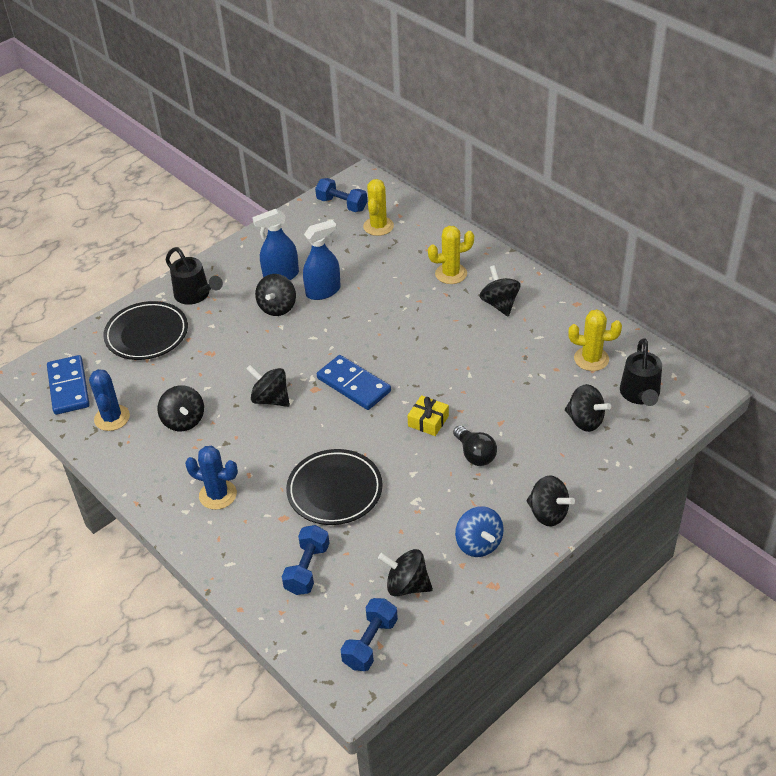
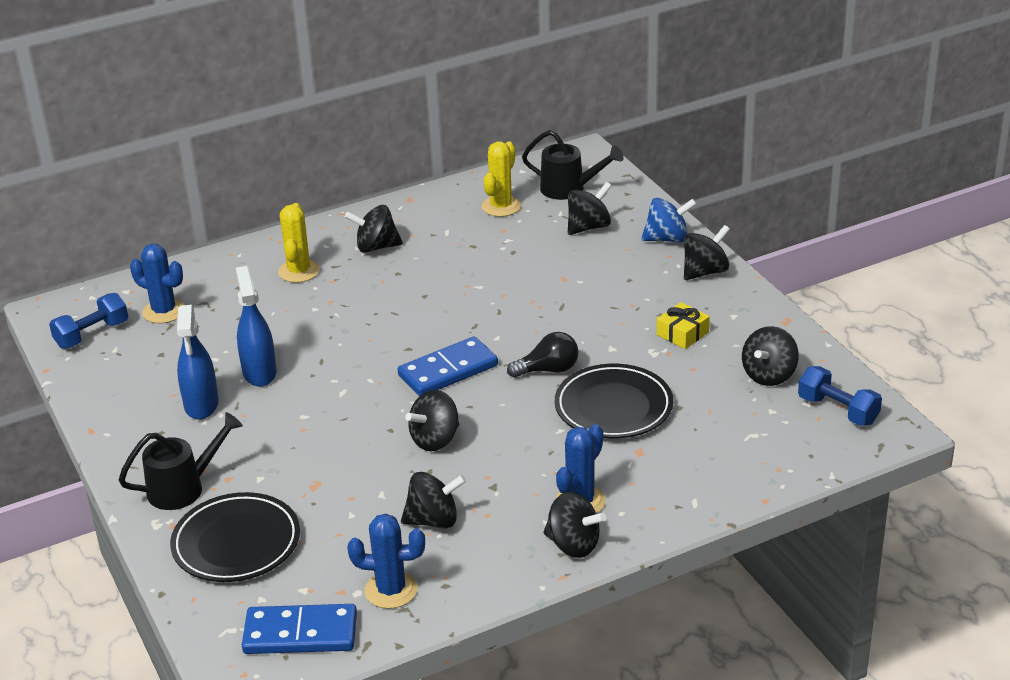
camera: 75 degrees left, 10 degrees down
(277, 307) = (264, 415): black spinning top -> black spinning top (573, 545)
(307, 569) = (723, 442): blue dumbbell -> none
(378, 226) = (164, 311): yellow cactus -> blue cactus
(428, 421) = (537, 325): yellow gift -> yellow gift (682, 333)
(475, 454) = (603, 302): black light bulb -> black light bulb (548, 370)
(478, 544) = (729, 320): blue spinning top -> blue spinning top (667, 239)

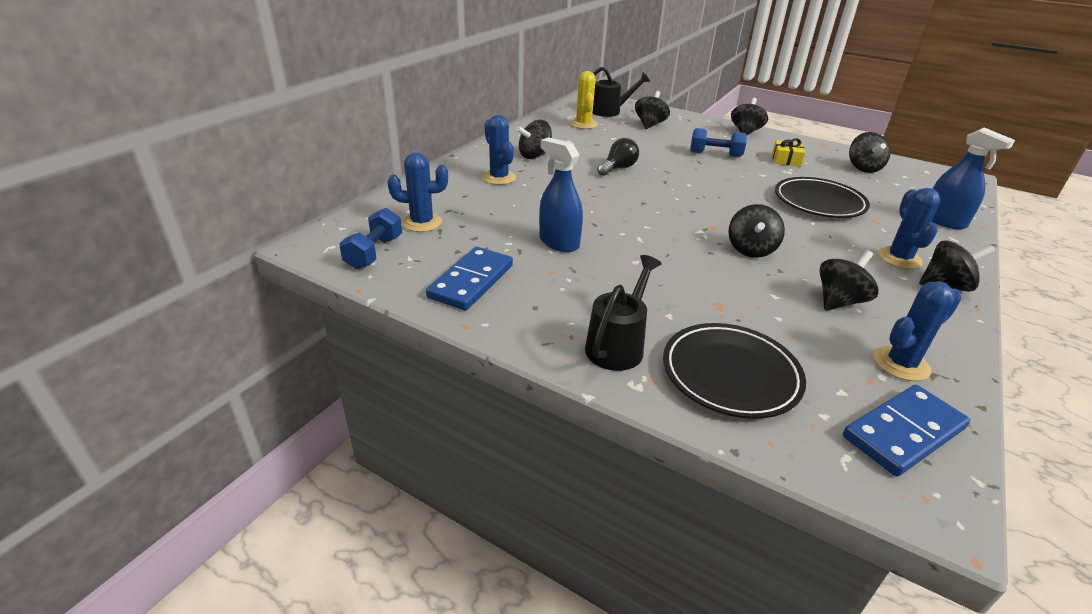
camera: 35 degrees left, 0 degrees up
(201, 405) = (542, 276): blue spray bottle -> blue spray bottle (944, 221)
(299, 271) = (499, 178): yellow cactus -> blue cactus
(448, 371) = (690, 208): blue domino -> blue domino (471, 281)
(548, 370) = (748, 193): black light bulb -> black light bulb (618, 168)
(667, 239) = (700, 122): blue spinning top -> none
(838, 410) = (924, 175): blue dumbbell -> blue dumbbell (715, 154)

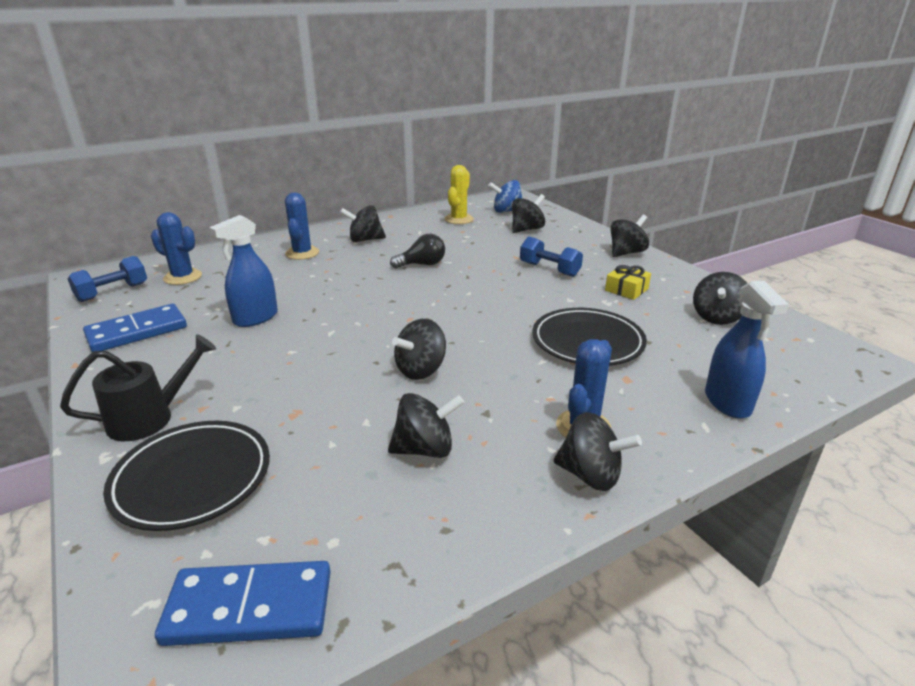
camera: 30 degrees right, 5 degrees down
(559, 242) = (255, 318): blue spray bottle -> blue spray bottle turned 120 degrees counterclockwise
(610, 111) = (506, 211): black watering can -> blue spinning top
(901, 364) = (377, 537): blue cactus -> none

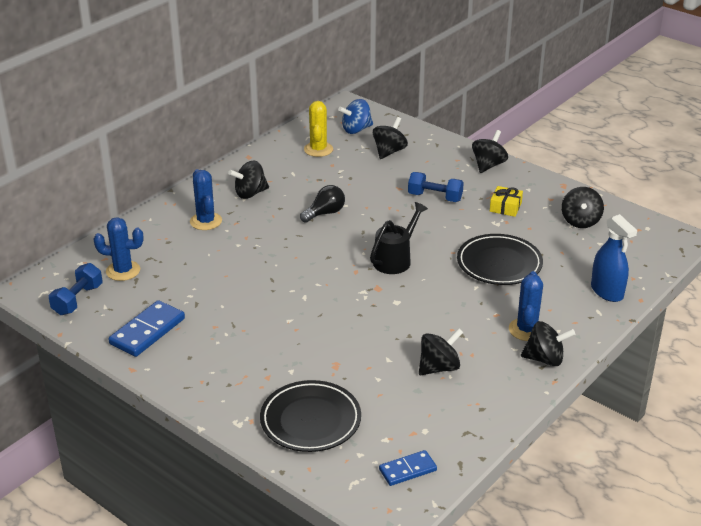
camera: 20 degrees left, 5 degrees up
(150, 418) = (239, 392): black watering can -> black watering can (395, 259)
(249, 608) = (407, 470): blue domino -> blue domino, size x0.62
(255, 318) = (232, 297): blue spray bottle -> none
(421, 370) = (397, 313): black spinning top -> none

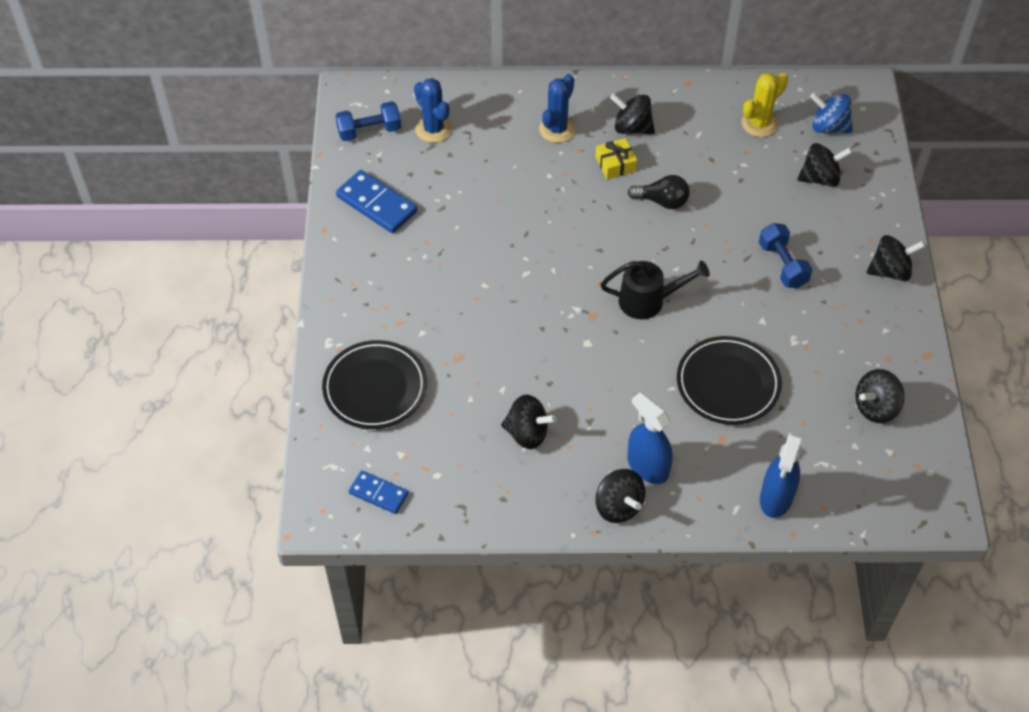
camera: 50 degrees right, 20 degrees up
(147, 331) = (376, 204): blue domino -> blue domino turned 45 degrees clockwise
(505, 207) = (830, 331): yellow gift -> yellow gift (615, 164)
(526, 330) = (647, 466): blue cactus -> blue spray bottle

